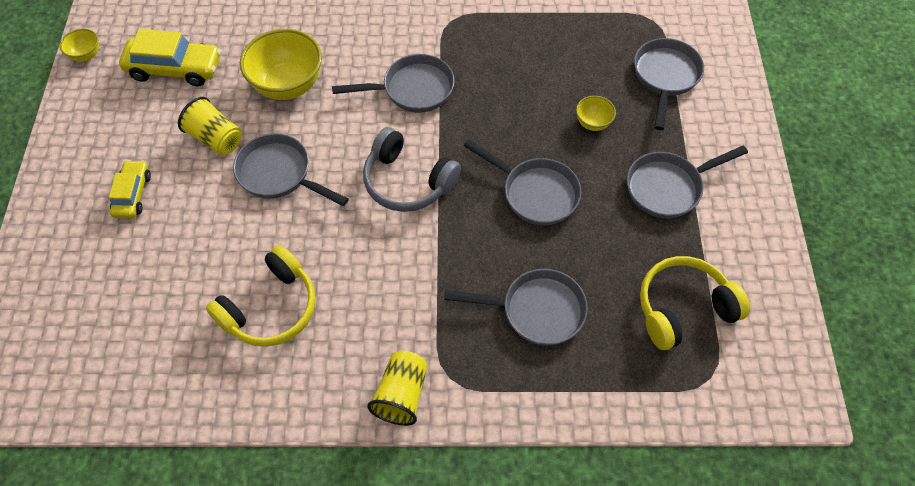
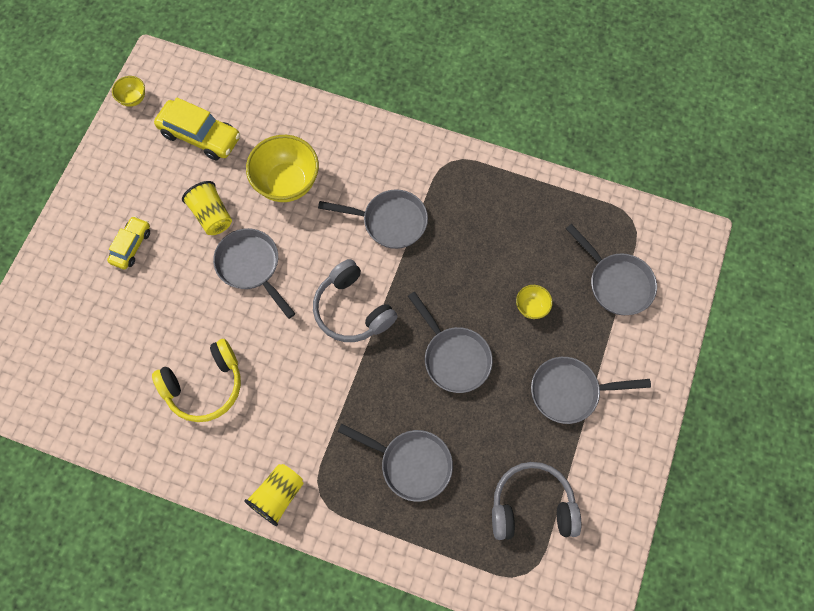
camera: 20 degrees right, 10 degrees up
(665, 77) = (616, 283): grey pan -> grey pan turned 105 degrees clockwise
(683, 308) = (532, 506): yellow headphones -> grey headphones

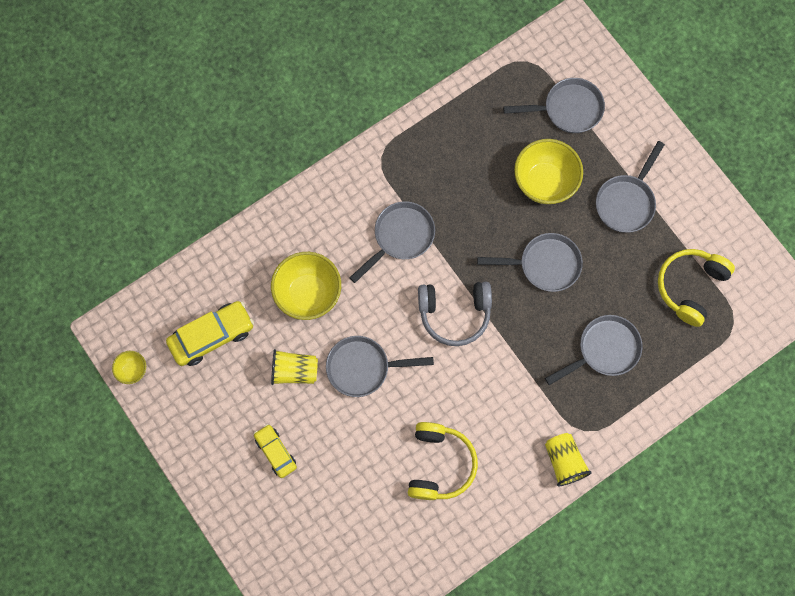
camera: 55 degrees left, 5 degrees up
(531, 307) = (544, 182): yellow bowl -> yellow bowl, size x2.07
(532, 506) = (690, 287): grey headphones -> yellow headphones

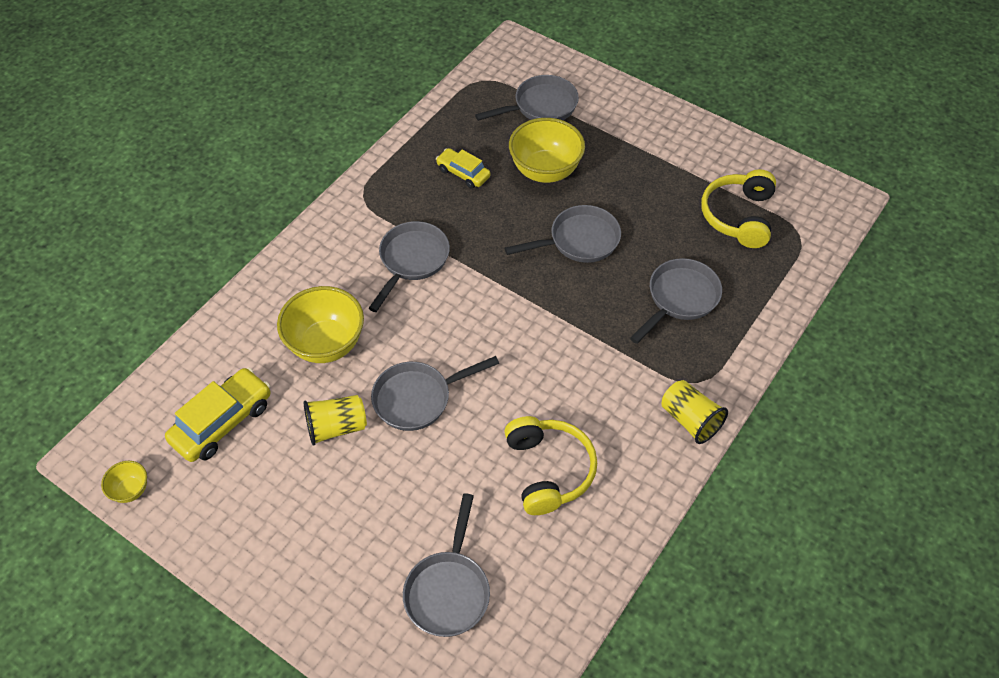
camera: 20 degrees left, 20 degrees down
(276, 452) = (343, 523): yellow car -> yellow car (463, 173)
(454, 313) = (501, 313): grey headphones -> none
(626, 202) = (637, 164): grey pan -> grey pan (448, 590)

